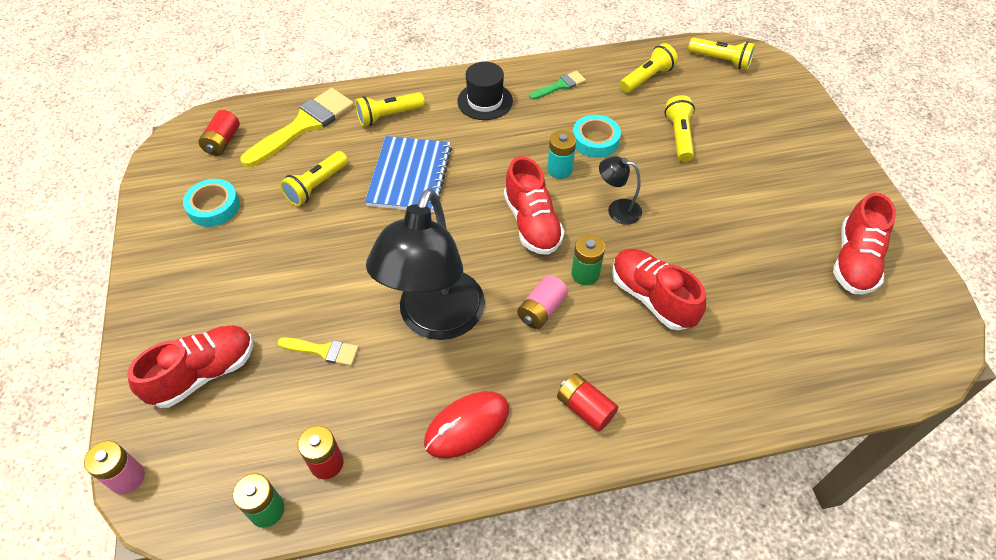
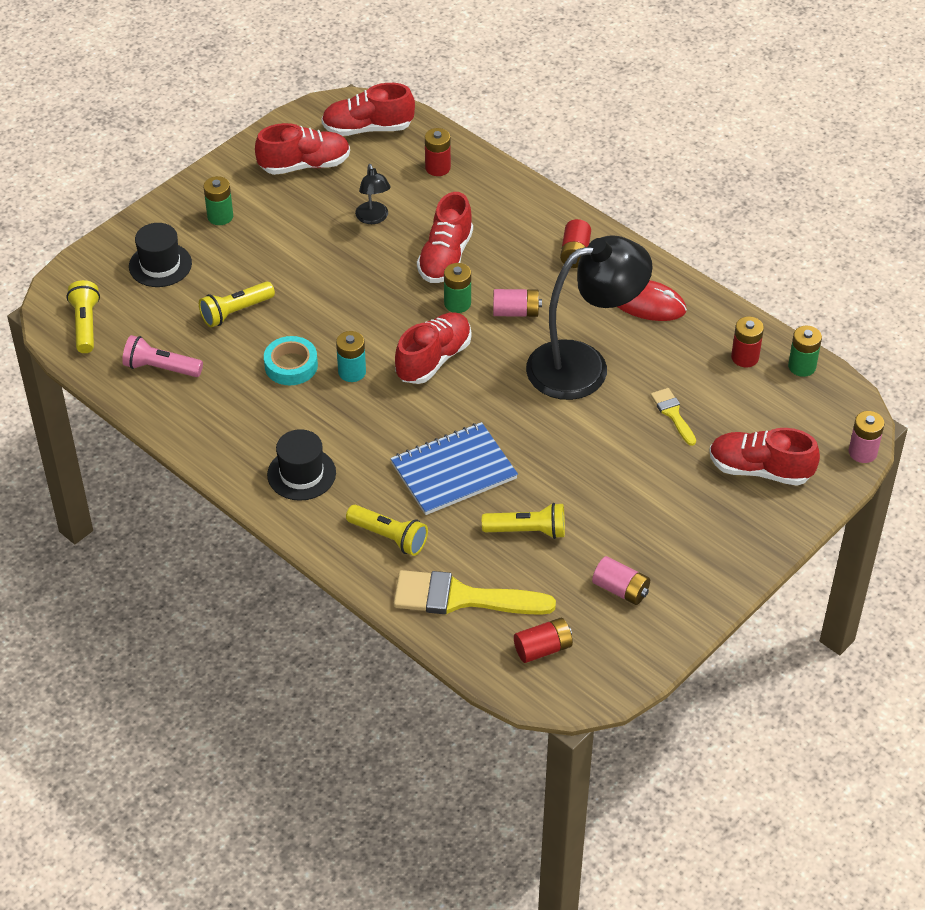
camera: 125 degrees left, 5 degrees down
(214, 207) = (620, 589): turquoise tape -> pink battery
(560, 86) = (228, 428): green brush -> none
(617, 210) = (369, 314): black lamp -> black lamp (373, 218)
(647, 78) = (161, 368): yellow flashlight -> pink flashlight
(765, 119) = (160, 265): none -> black hat
(795, 365) = (437, 168): none -> red battery
(807, 175) = (220, 216): none -> green battery
(894, 339) = (367, 128): none -> red shoe

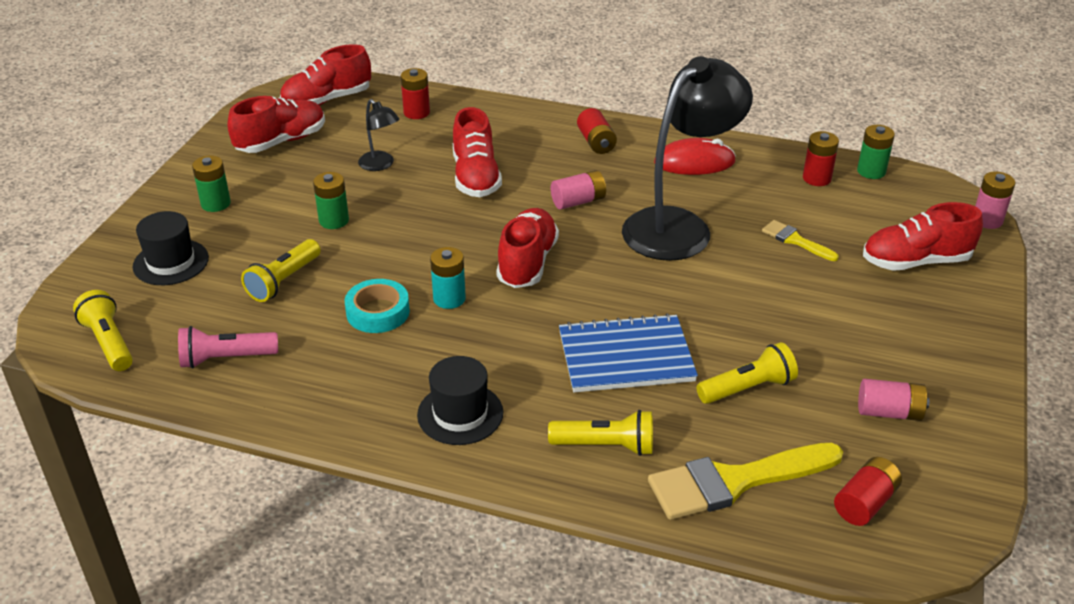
camera: 25 degrees left, 10 degrees down
(454, 471) = (626, 357): blue notebook -> blue notebook turned 45 degrees clockwise
(457, 303) = (515, 210): green battery -> green battery (334, 220)

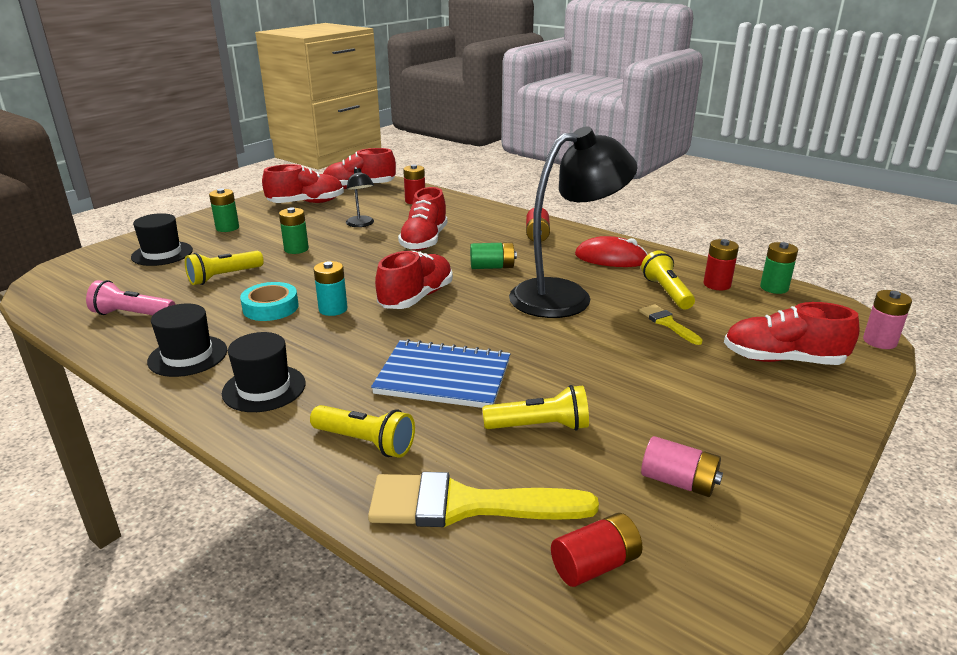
camera: 20 degrees right, 10 degrees down
(109, 343) = (69, 290): yellow flashlight -> yellow flashlight (666, 292)
(344, 396) = (188, 356): none -> black hat
(578, 201) = (492, 267): pink battery -> green battery

